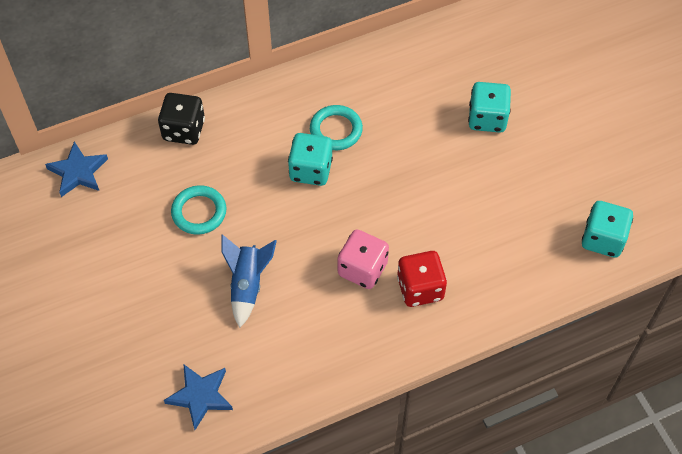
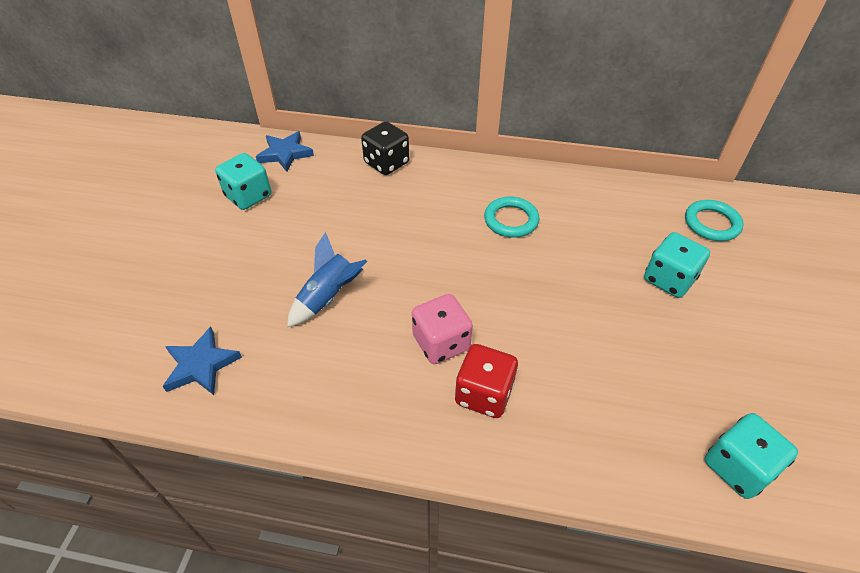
camera: 35 degrees right, 10 degrees down
(199, 212) = (343, 222): turquoise ring -> turquoise ring (711, 223)
(311, 170) = (463, 238): turquoise dice -> turquoise dice (248, 196)

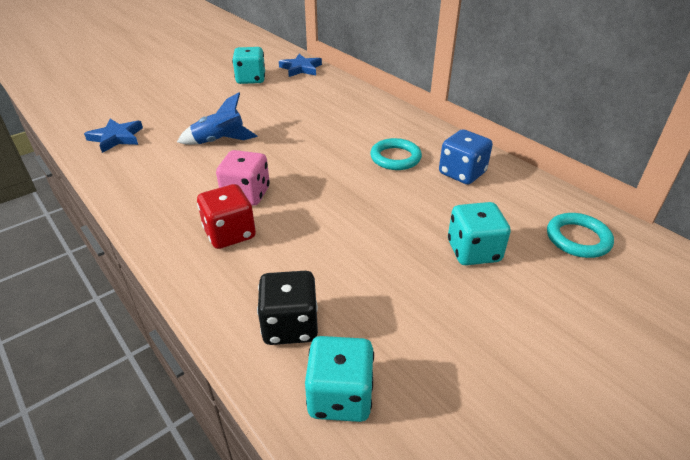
camera: 40 degrees right, 10 degrees down
(386, 163) = (355, 95): black dice -> black dice (290, 325)
(577, 207) = (462, 173): none -> blue dice

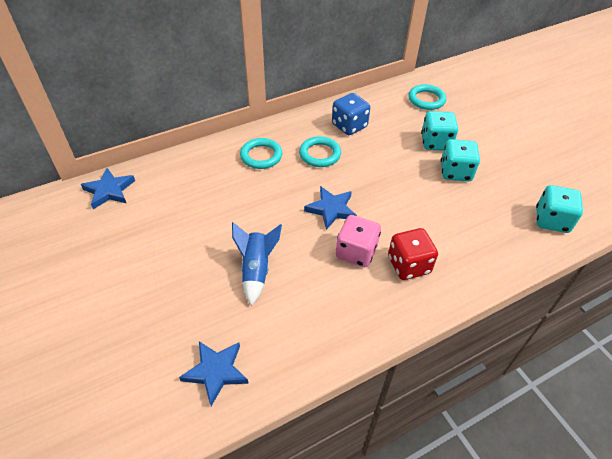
camera: 80 degrees left, 10 degrees up
(251, 79) = (114, 237): turquoise dice -> turquoise dice (455, 172)
(290, 325) = (503, 236): black dice -> none
(307, 173) = (331, 209): none -> blue star
(374, 124) = (261, 156): none -> turquoise ring

